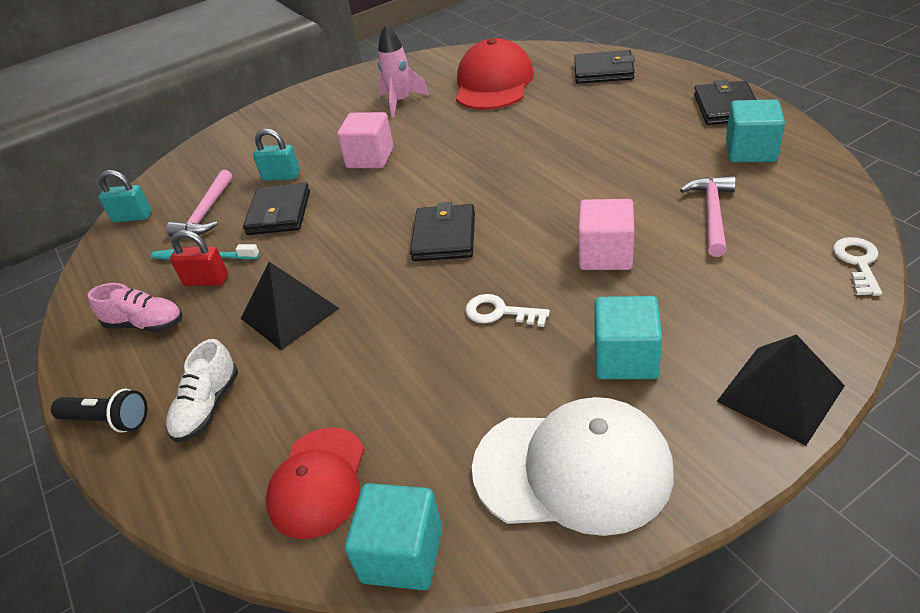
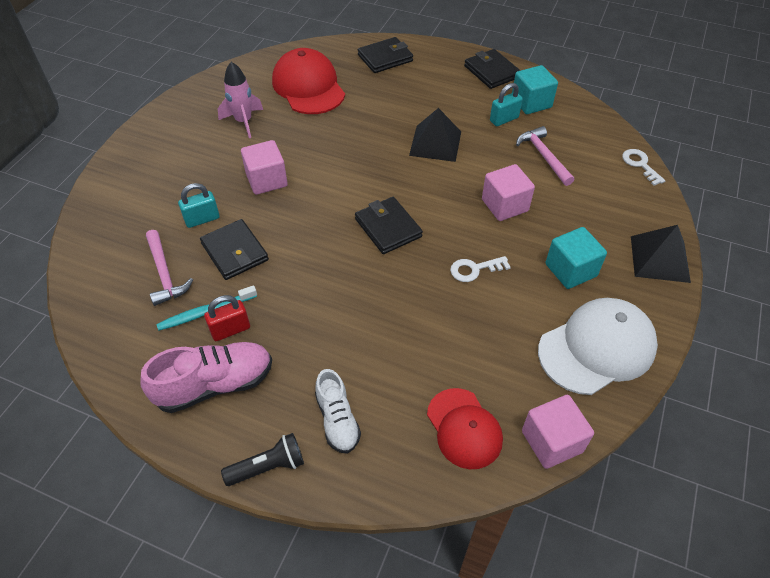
camera: 40 degrees left, 10 degrees up
(132, 217) = (91, 302): turquoise padlock -> turquoise padlock (504, 119)
(145, 324) = (215, 385): pink shoe -> pink shoe, size x1.55
(289, 313) = (328, 328): black pyramid -> black pyramid (435, 143)
(402, 554) = (551, 441): turquoise cube -> pink cube

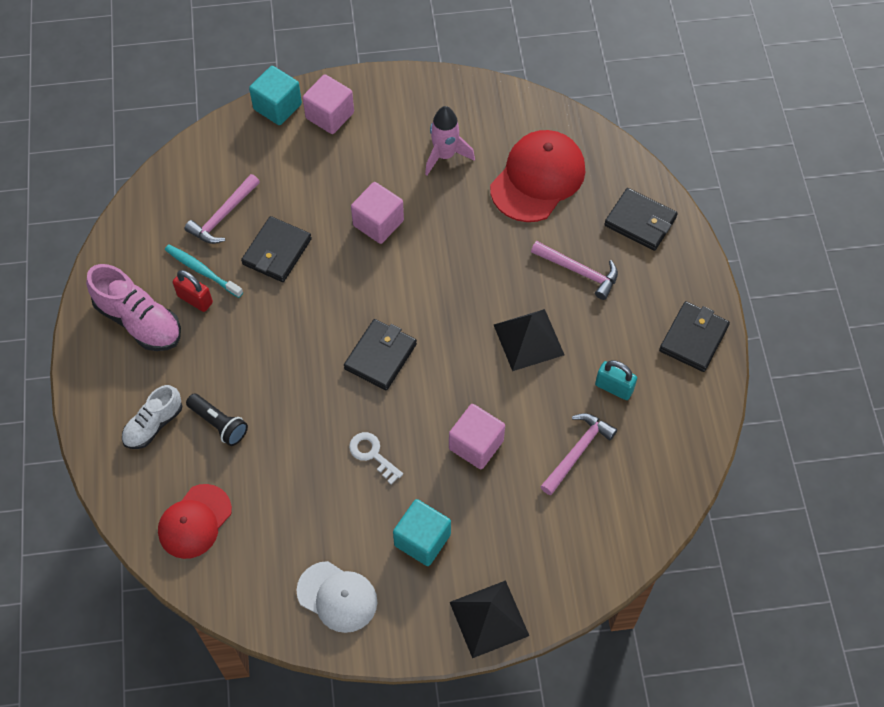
camera: 60 degrees right, 10 degrees up
(202, 219) = (298, 203): turquoise padlock -> none
(268, 467) = (90, 399): black flashlight -> black flashlight (219, 424)
(400, 98) = (579, 272): none -> pink hammer
(531, 103) = (663, 403): turquoise cube -> turquoise cube (277, 107)
(551, 441) = (217, 594): pink cube -> pink cube (330, 115)
(597, 348) = (337, 597): white cap -> white cap, size x0.66
(640, 164) = (629, 554): white key -> none

